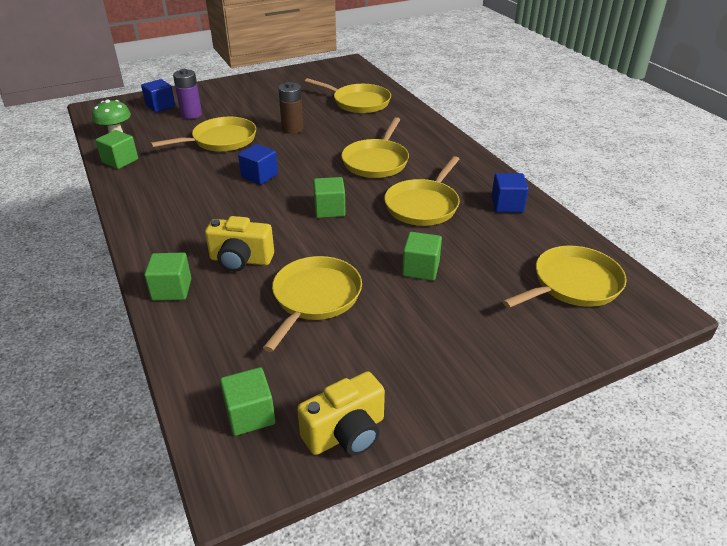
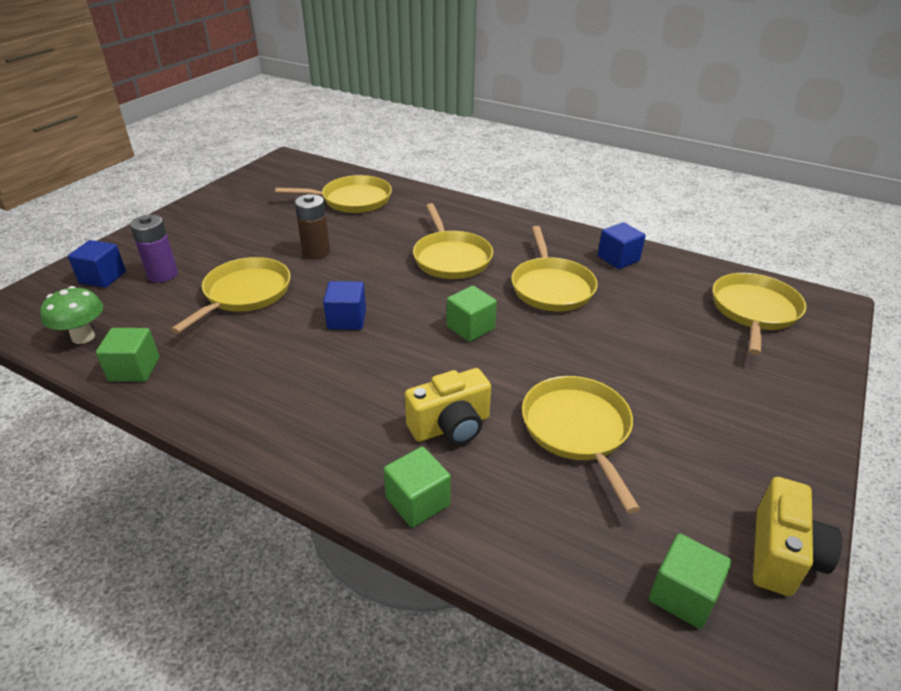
camera: 35 degrees left, 0 degrees up
(420, 269) = (629, 352): green cube -> none

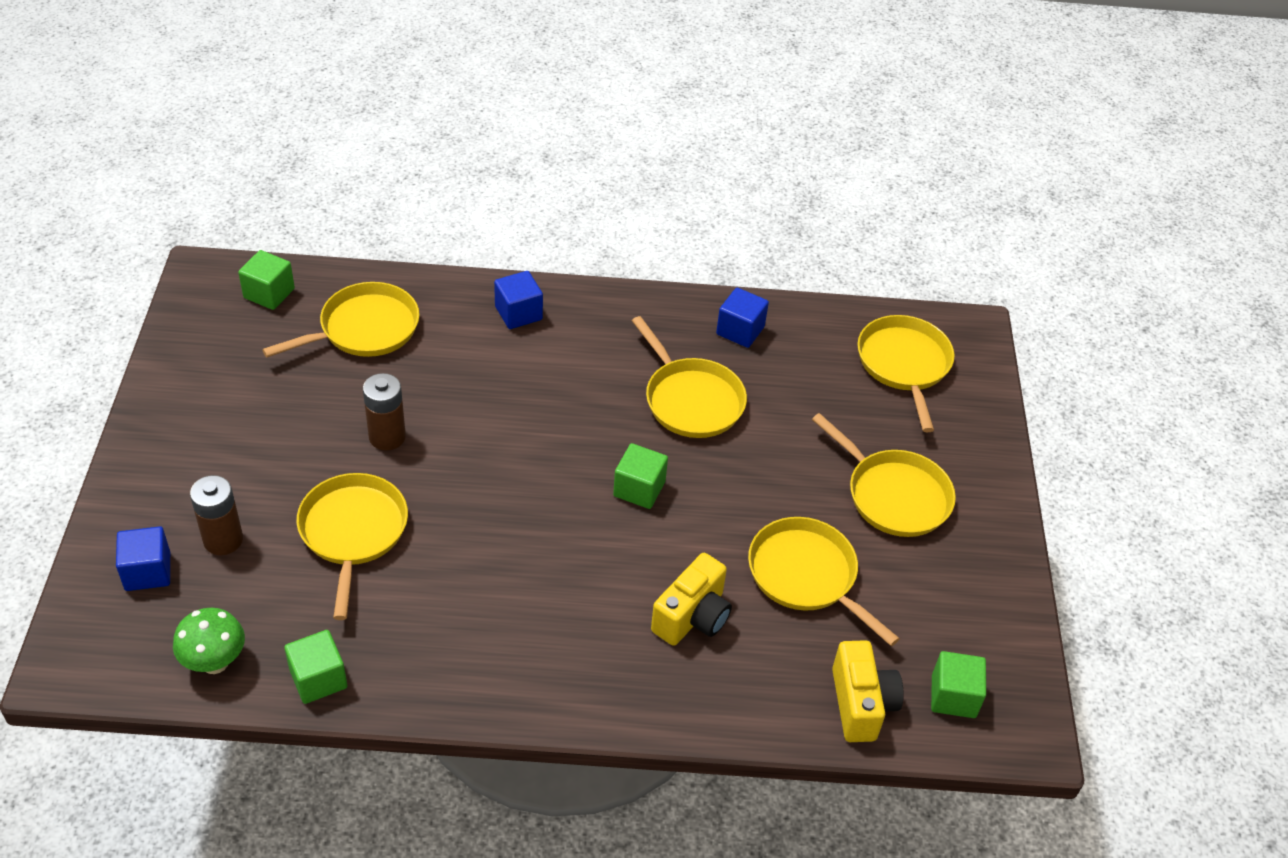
camera: 30 degrees left, 10 degrees up
(163, 275) = (223, 540): purple battery -> brown battery
(347, 319) = (500, 526): blue cube -> blue cube (518, 313)
(417, 501) = (711, 704): green cube -> green cube (269, 293)
(451, 258) = (555, 392): yellow pan -> yellow pan (893, 495)
(782, 555) = (1010, 632): yellow camera -> yellow camera (861, 704)

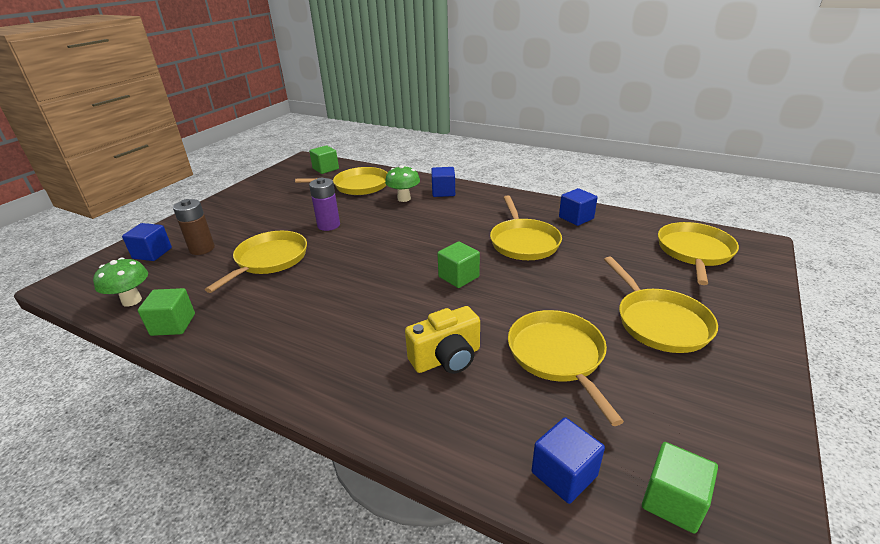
camera: 30 degrees right, 15 degrees down
(387, 437) = (328, 225): brown battery -> purple battery
(465, 345) = (404, 198): none -> green mushroom
(861, 704) = (564, 474): yellow camera -> blue cube

